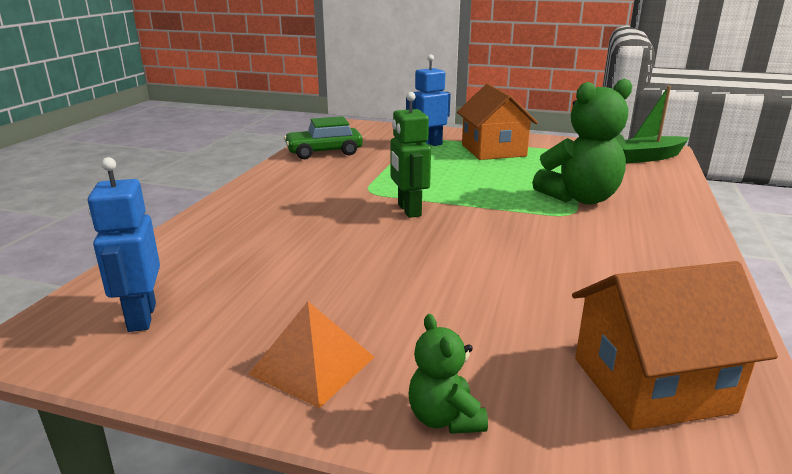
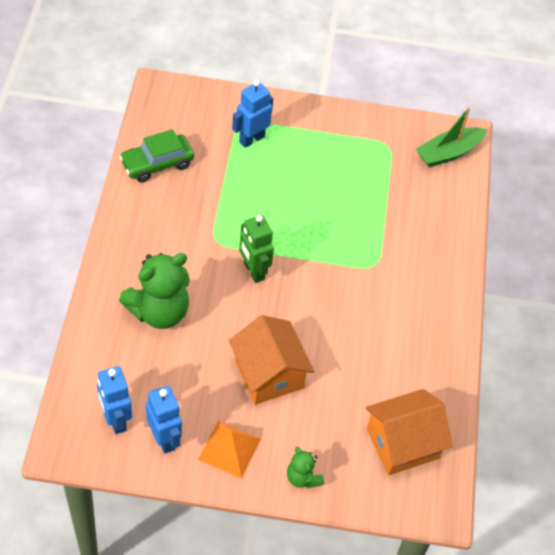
camera: 15 degrees left, 30 degrees up
(205, 344) = (164, 439): none -> blue robot
(493, 150) = (313, 147): orange house -> orange house (268, 374)
(580, 198) = (384, 239): green teddy bear -> green teddy bear (159, 311)

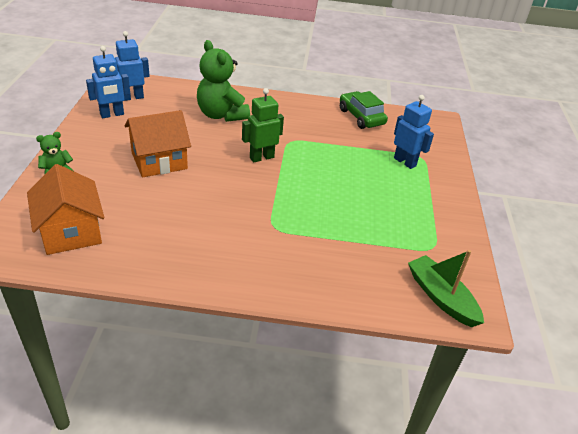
camera: 90 degrees right, 15 degrees down
(229, 449) = (95, 140): orange pyramid -> none

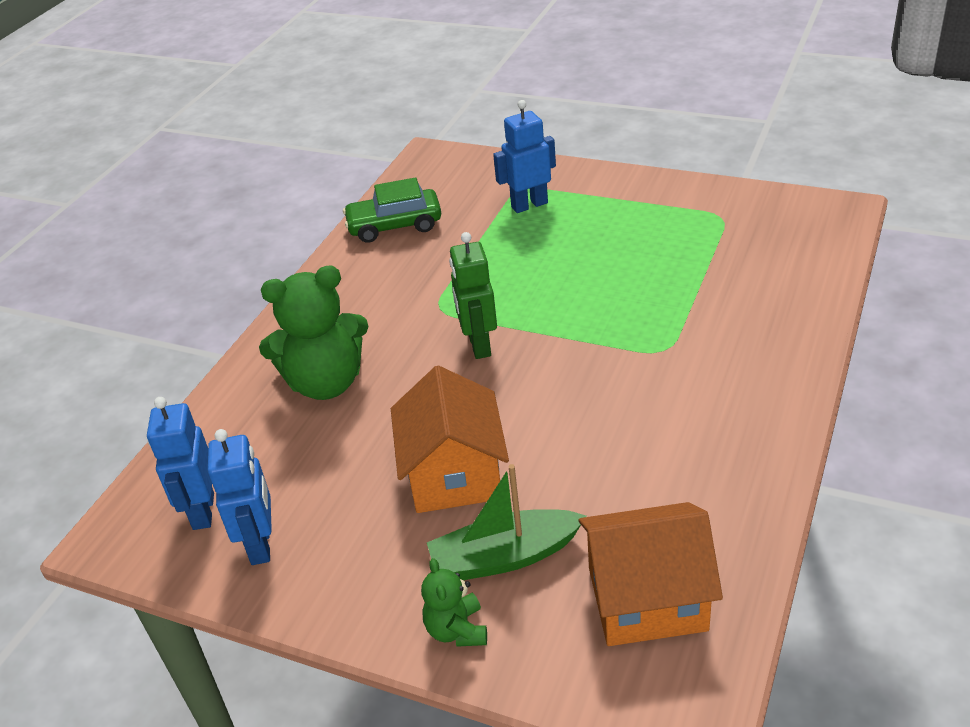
camera: 65 degrees left, 0 degrees up
(441, 297) = (812, 227): green boat -> green boat (504, 557)

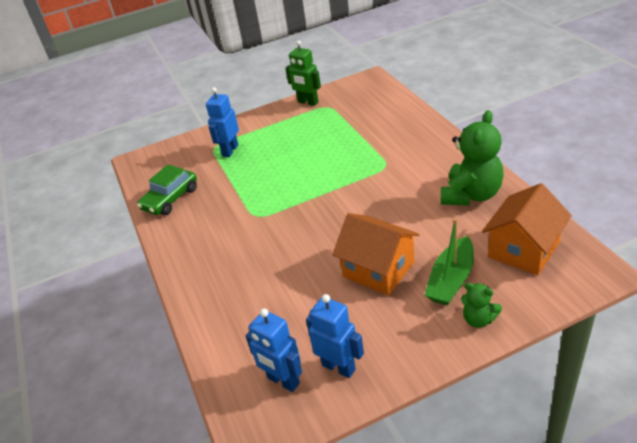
camera: 45 degrees left, 0 degrees up
(326, 383) = (252, 283): green teddy bear -> green teddy bear (471, 195)
(479, 345) = (303, 217): green robot -> green robot (308, 102)

